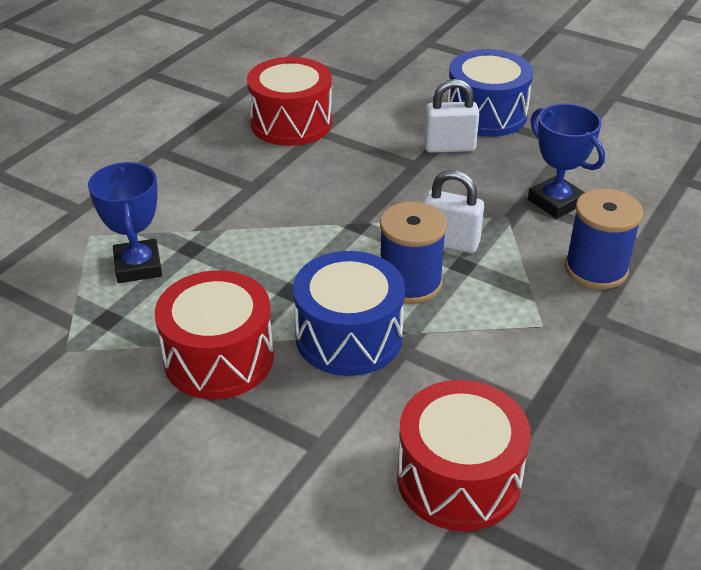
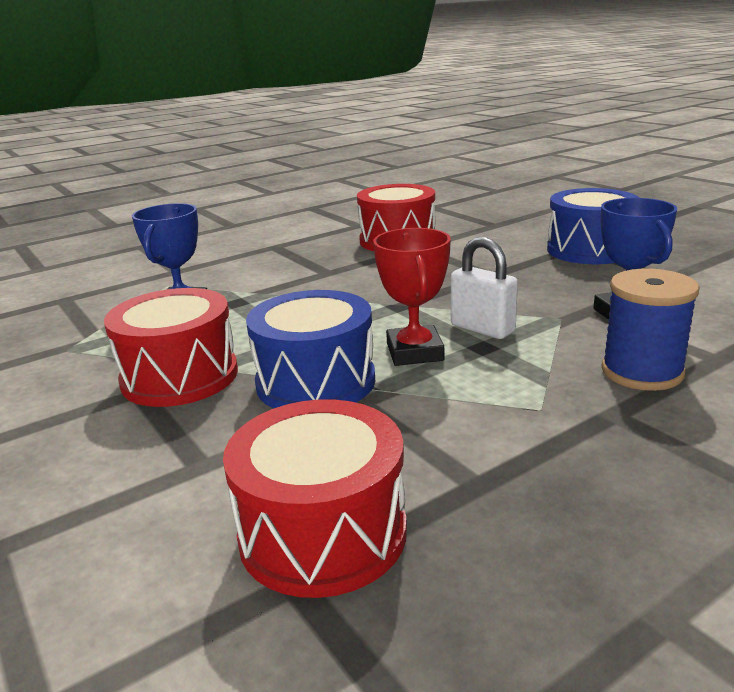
camera: 25 degrees right, 15 degrees down
(410, 283) = (414, 352): blue spool -> red trophy
(449, 147) = (534, 266): white padlock -> none

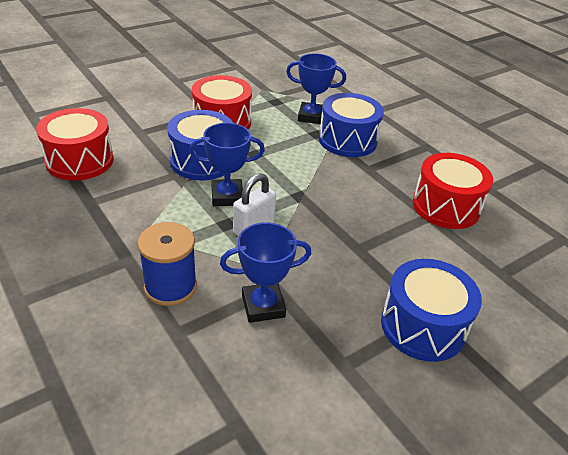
camera: 85 degrees right, 15 degrees up
(256, 284) = (347, 140): none -> blue drum
(414, 352) = (227, 196): red trophy -> blue trophy

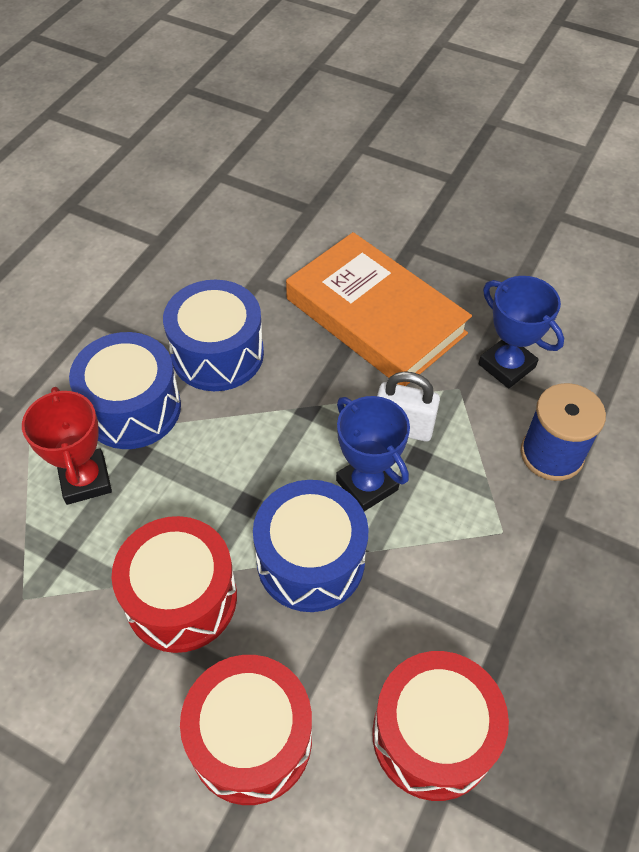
camera: 115 degrees left, 15 degrees up
(311, 116) = (85, 480): blue trophy -> red trophy
(360, 258) = (375, 316): none -> orange book
(423, 326) = (429, 248): blue drum -> blue drum (217, 354)
(446, 206) = (226, 270): red drum -> red drum (251, 739)

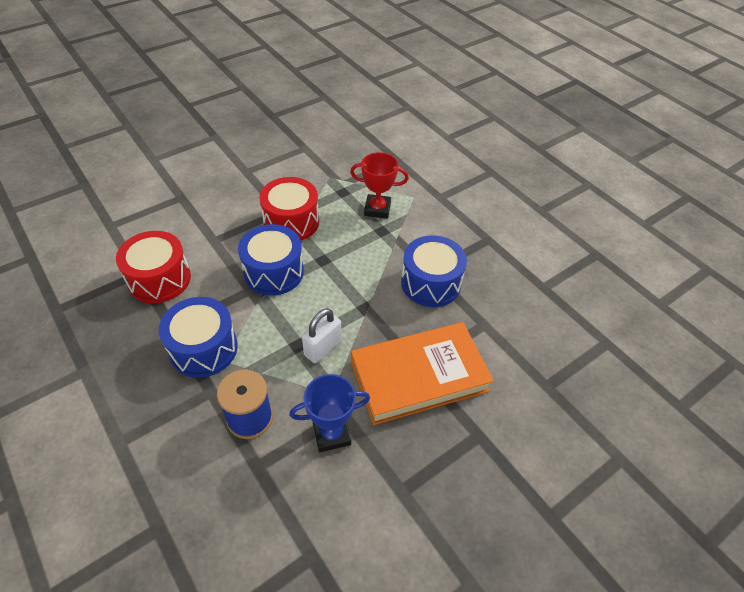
camera: 115 degrees right, 5 degrees down
(132, 408) = (411, 237): blue drum -> blue drum (203, 348)
(251, 739) = (213, 222): red drum -> none
(367, 485) = (298, 313): blue trophy -> none

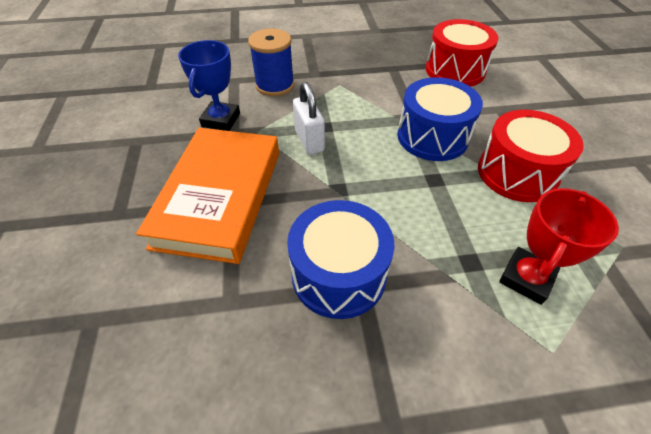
camera: 120 degrees right, 0 degrees up
(203, 348) = (359, 78): blue drum -> none

